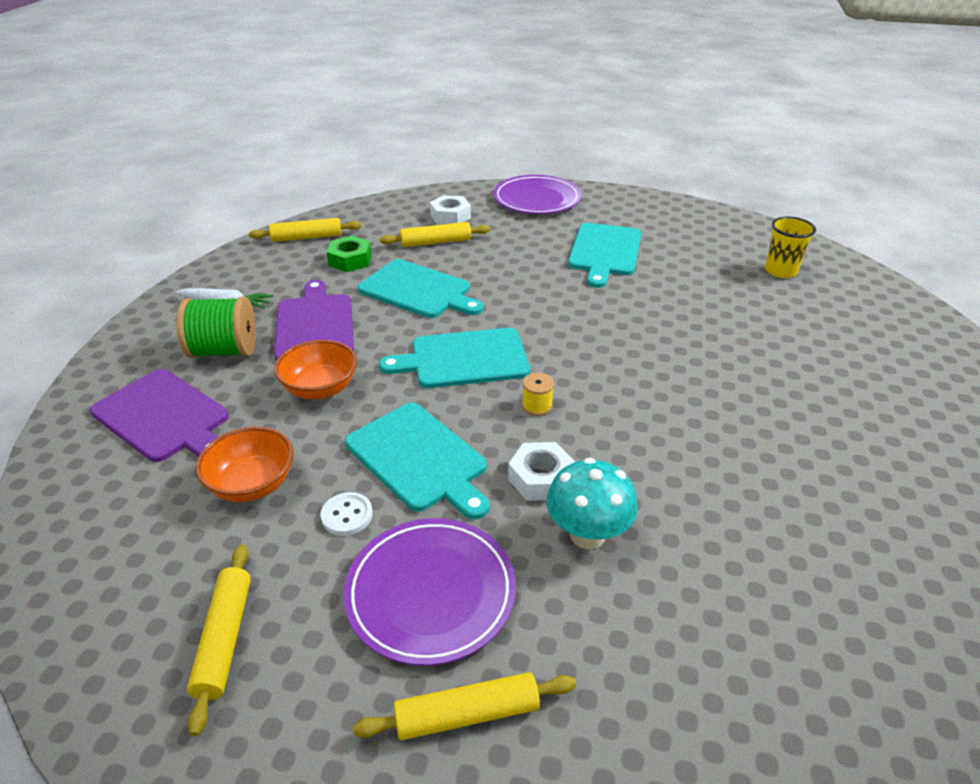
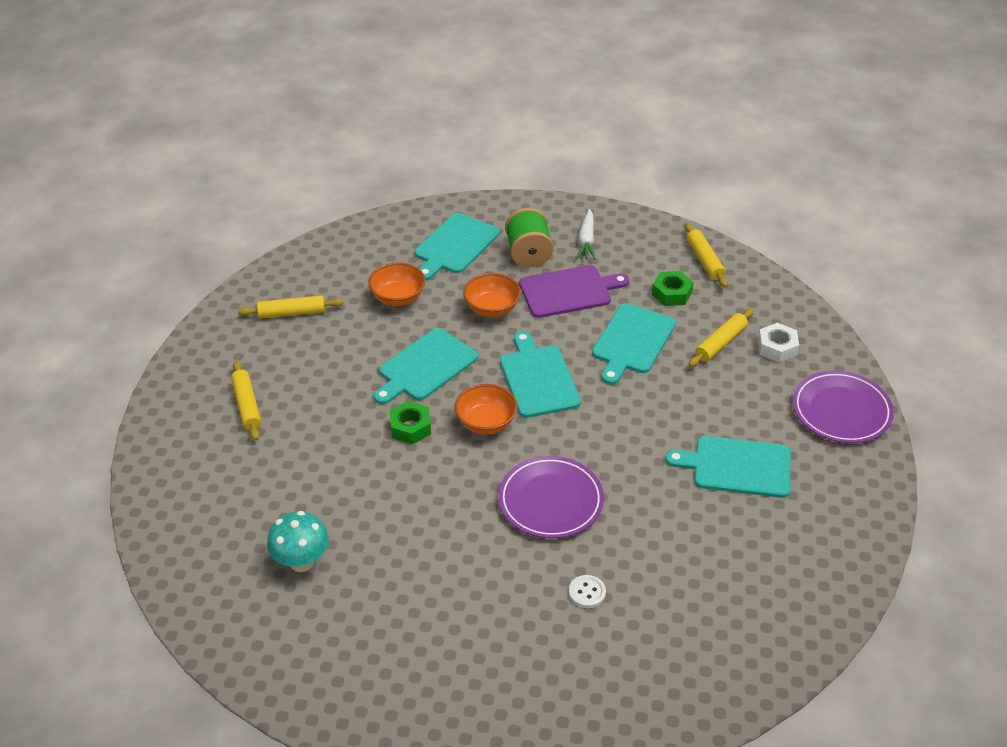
camera: 85 degrees right, 5 degrees up
(163, 417) = (455, 246): purple cutting board -> turquoise cutting board
(347, 515) = (375, 342): white button -> white button (587, 592)
(431, 593) = (319, 384): purple plate -> purple plate (550, 501)
(436, 242) = (720, 343): yellow rolling pin -> yellow rolling pin turned 60 degrees clockwise
(537, 406) = (486, 423): yellow spool -> orange bowl
(540, 478) = (410, 427): white nut -> green nut
(587, 534) = (362, 451): turquoise mushroom -> turquoise mushroom (301, 561)
(780, 271) = (736, 613): yellow cup -> none

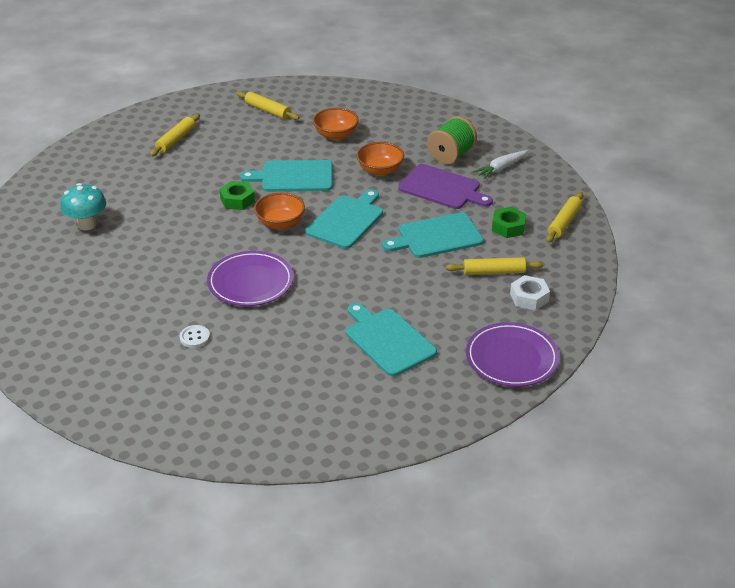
camera: 45 degrees right, 5 degrees down
(455, 246) = (412, 127): turquoise cutting board -> none

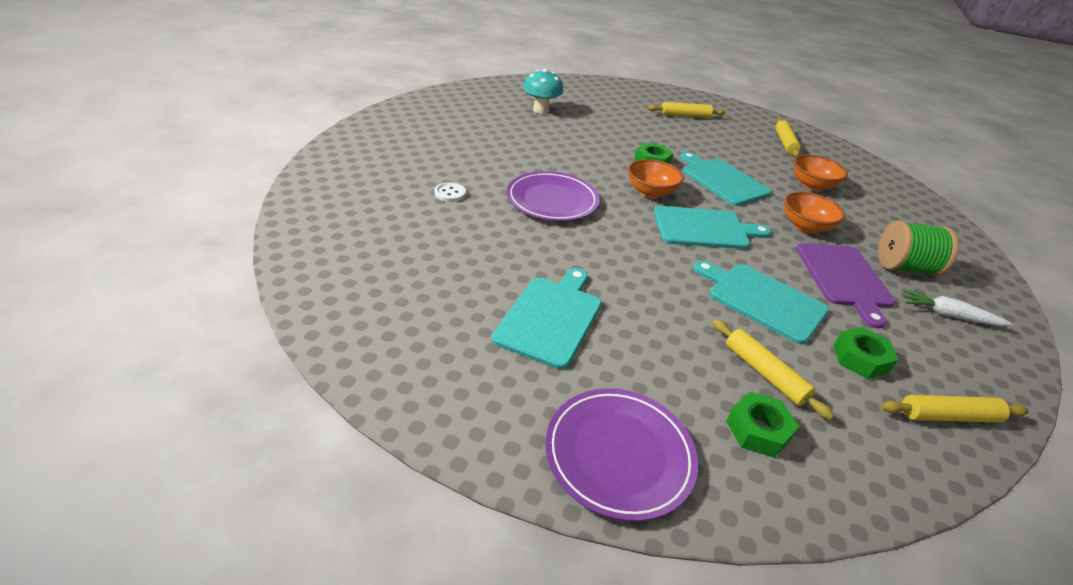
camera: 55 degrees right, 0 degrees up
(529, 297) = (758, 430): white nut -> green nut

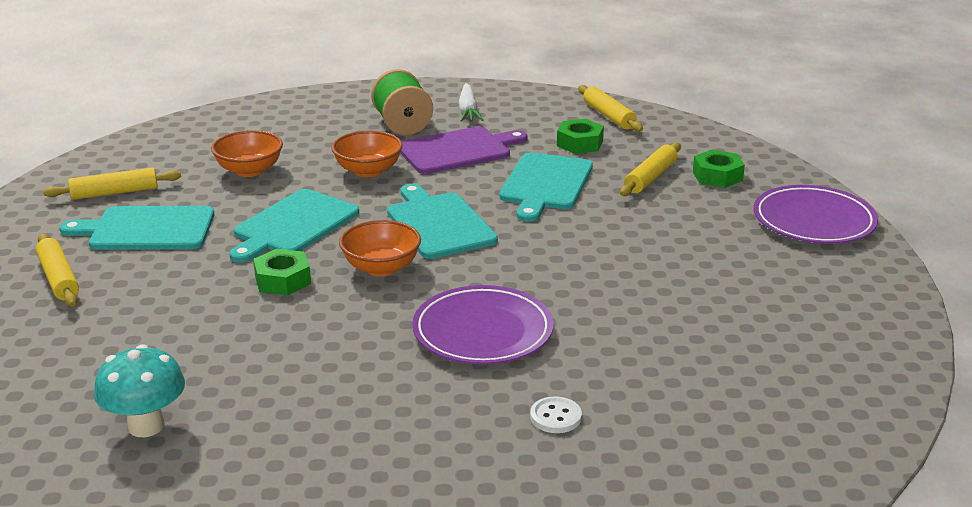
camera: 110 degrees left, 10 degrees down
(551, 318) = (709, 279): turquoise cutting board -> turquoise cutting board (147, 229)

